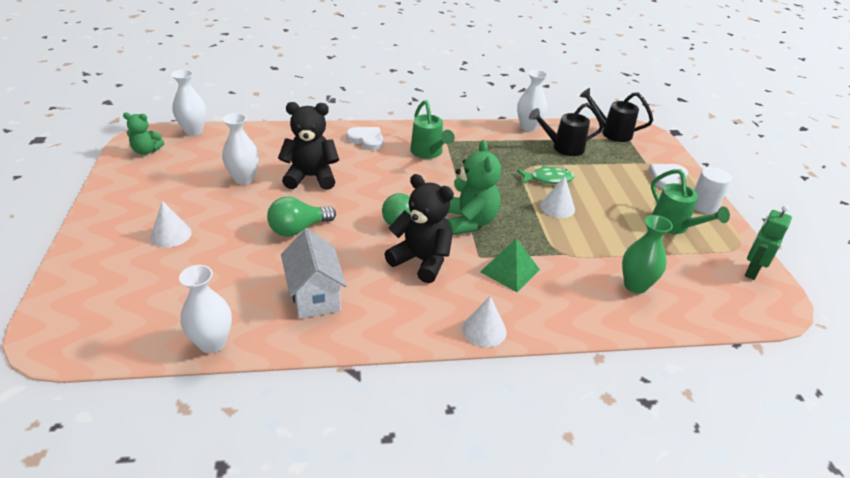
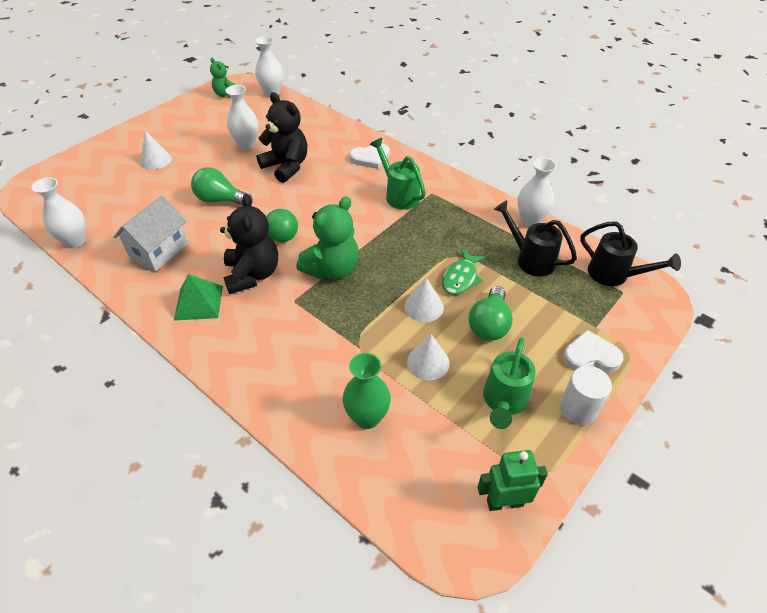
camera: 50 degrees right, 10 degrees up
(366, 140) = (370, 158): white heart -> white heart turned 75 degrees clockwise
(428, 153) = (399, 195): green watering can -> green watering can turned 120 degrees clockwise
(484, 330) = (206, 353): white cone -> white cone (428, 362)
(509, 270) = (295, 327): green pyramid -> green pyramid (198, 302)
(548, 179) = (461, 278): green fish -> green fish turned 75 degrees clockwise
(603, 194) = (489, 324): none -> green light bulb
(611, 133) = (614, 275): black watering can -> black watering can turned 150 degrees clockwise

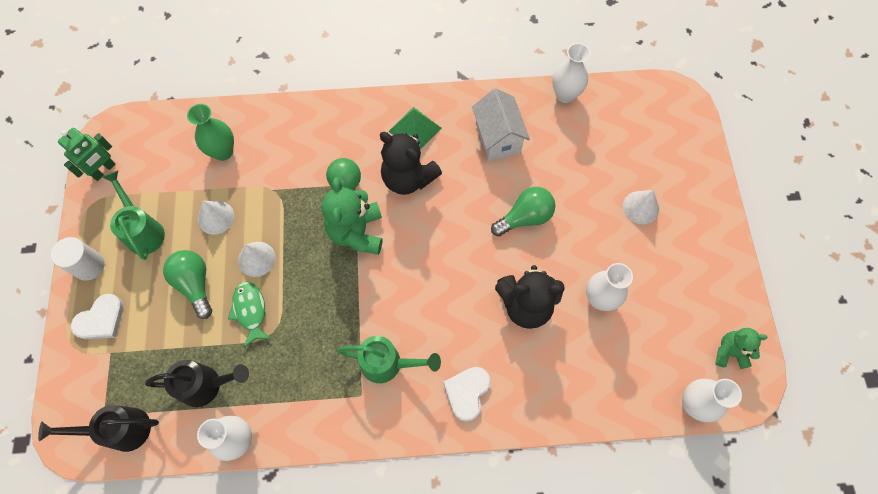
camera: 135 degrees right, 20 degrees up
(283, 238) = (427, 227): green ball -> green ball (345, 182)

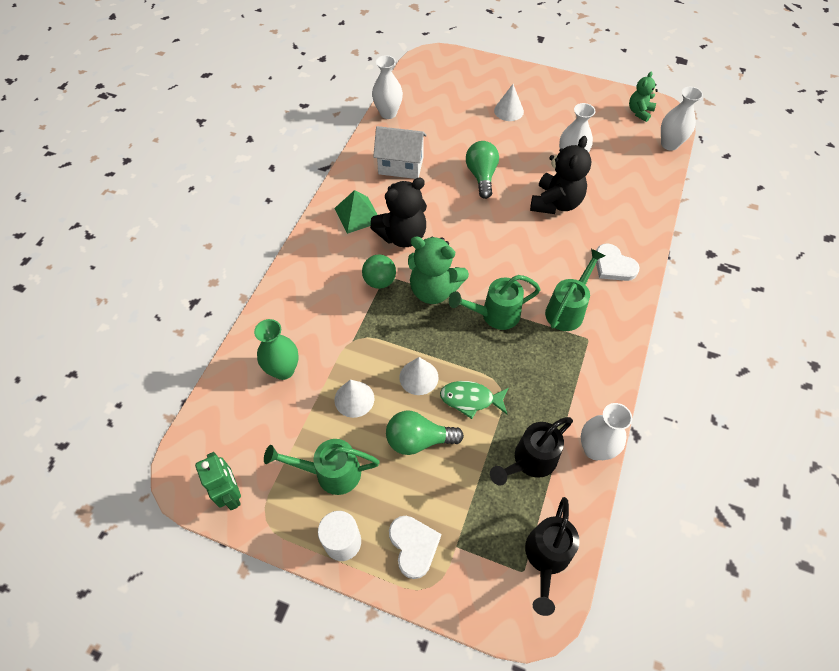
camera: 65 degrees left, 10 degrees down
(206, 385) = (530, 461): black watering can -> black watering can turned 150 degrees counterclockwise
(351, 297) = (494, 315): none -> green watering can

